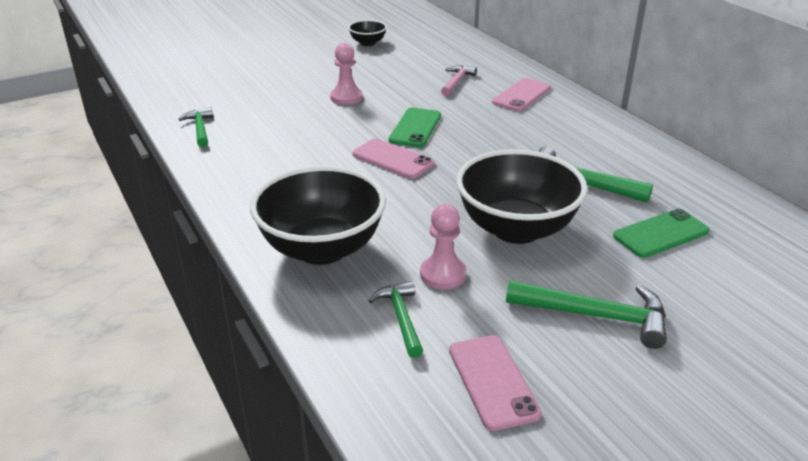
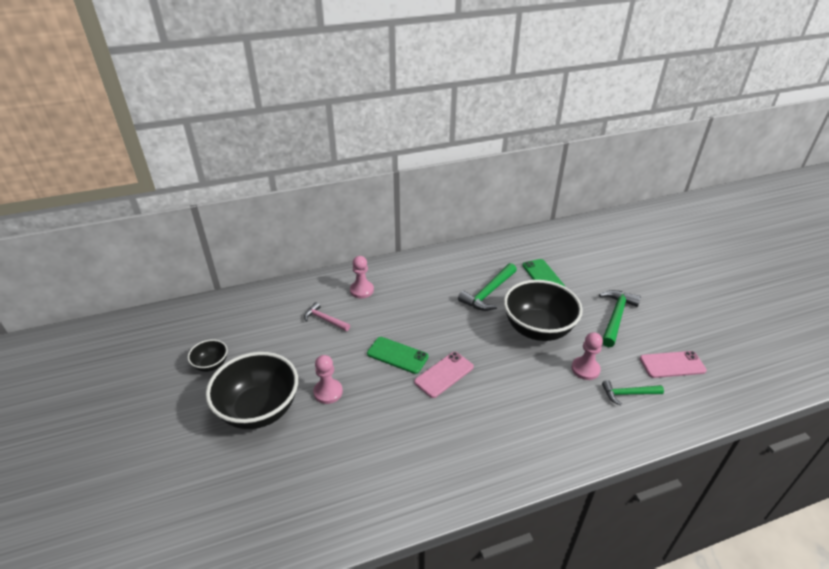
camera: 80 degrees left, 5 degrees up
(200, 129) = (357, 512): green hammer -> none
(322, 249) = (560, 427): black bowl -> black bowl (259, 410)
(522, 95) = (362, 290): pink phone -> pink pawn

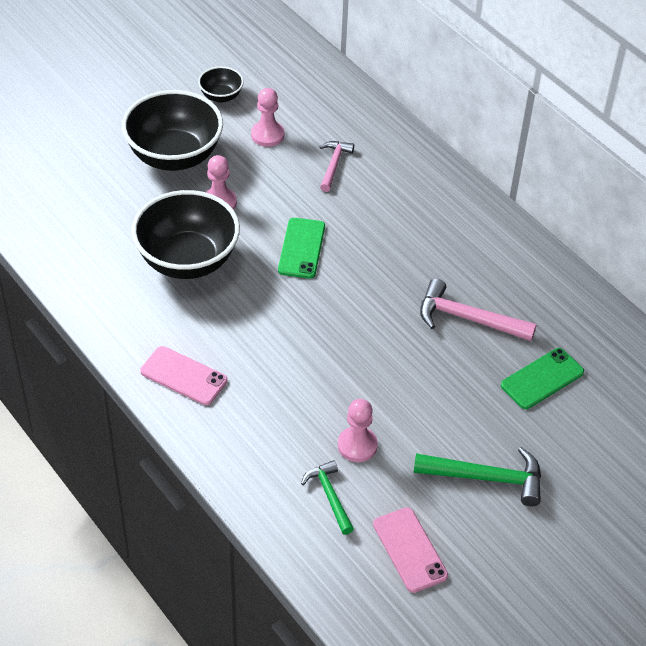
camera: 70 degrees right, 10 degrees up
(362, 290) = (406, 184): pink pawn -> pink pawn (267, 135)
(444, 374) = (287, 299): pink phone -> pink phone (184, 376)
(488, 293) = (467, 318): green hammer -> pink hammer
(537, 329) = (415, 385): black bowl -> black bowl (187, 260)

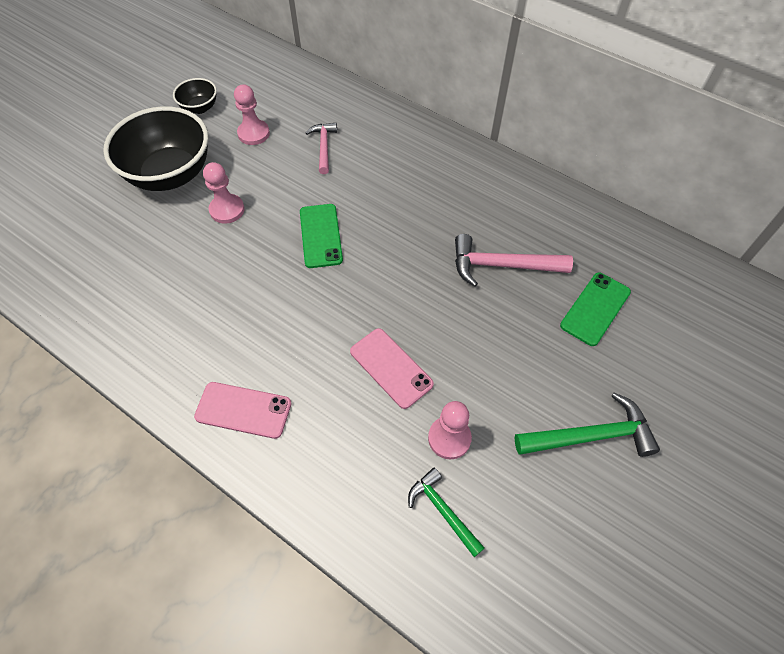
camera: 15 degrees left, 10 degrees up
(187, 260) = (212, 278): black bowl -> none
(410, 550) = (550, 551): pink phone -> pink phone (391, 367)

